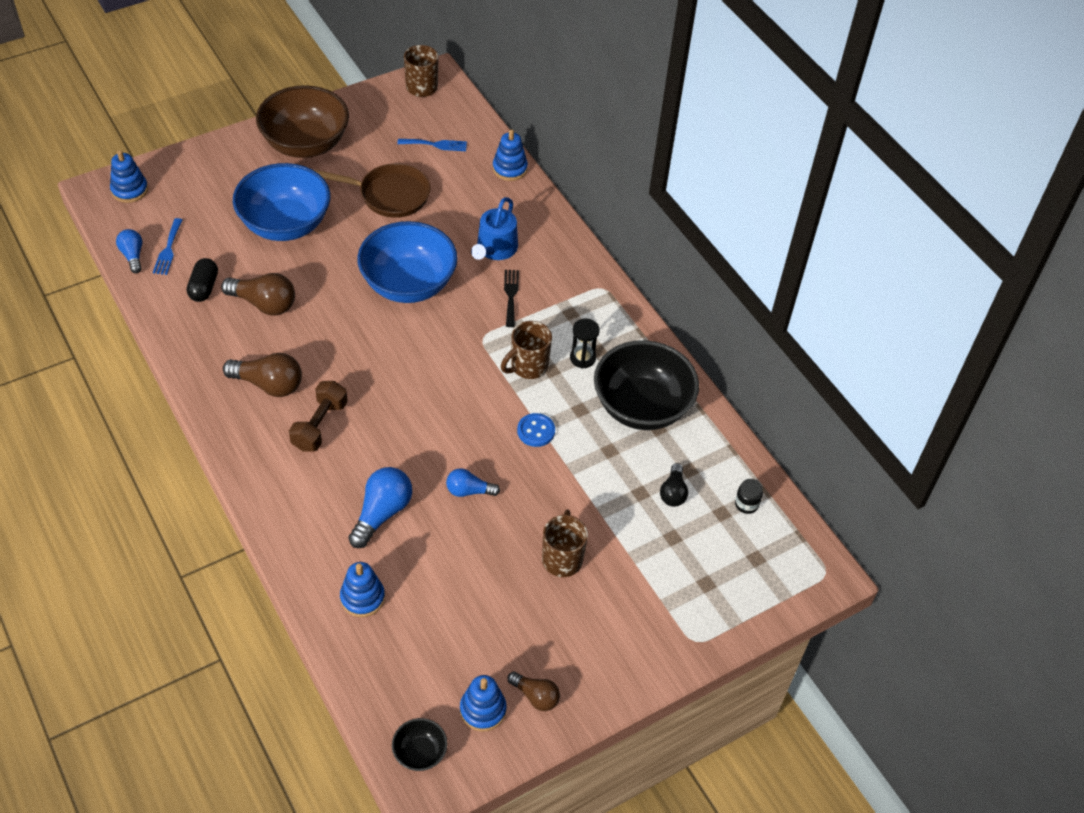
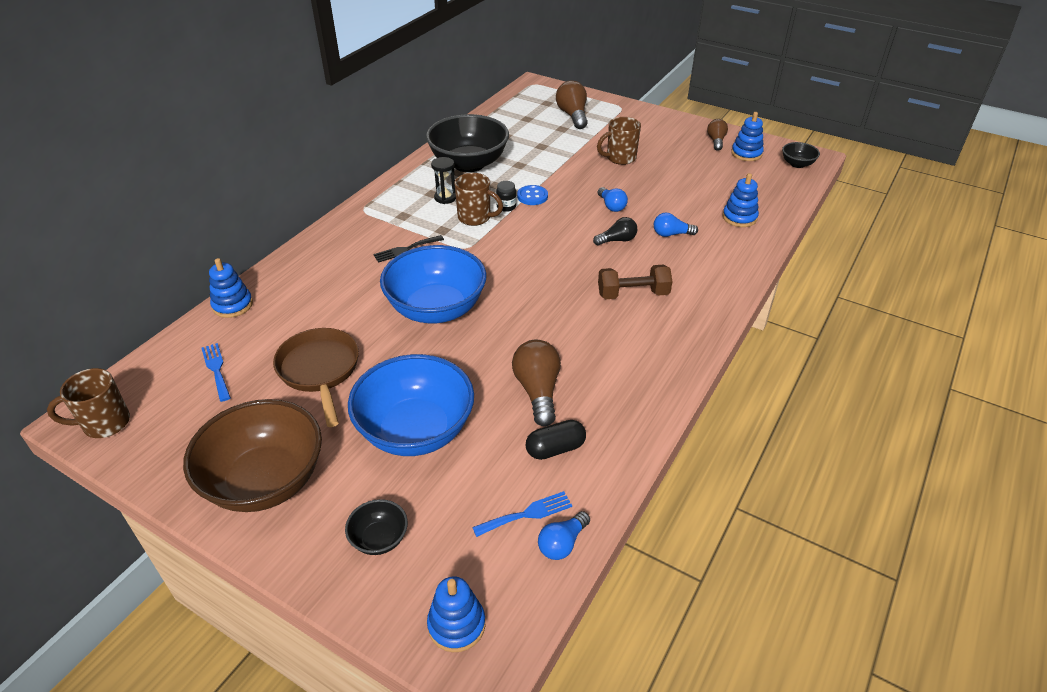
camera: 115 degrees left, 10 degrees down
(215, 179) = (379, 539): none -> black bowl
(268, 384) = (624, 341): brown light bulb -> brown light bulb (573, 115)
(381, 513) = (671, 234): blue light bulb -> blue light bulb, size x0.62
(495, 249) = (354, 276): blue watering can -> none
(673, 492) = (528, 136): black light bulb -> black light bulb (617, 240)
(746, 504) = (511, 113): black jar -> black jar (506, 207)

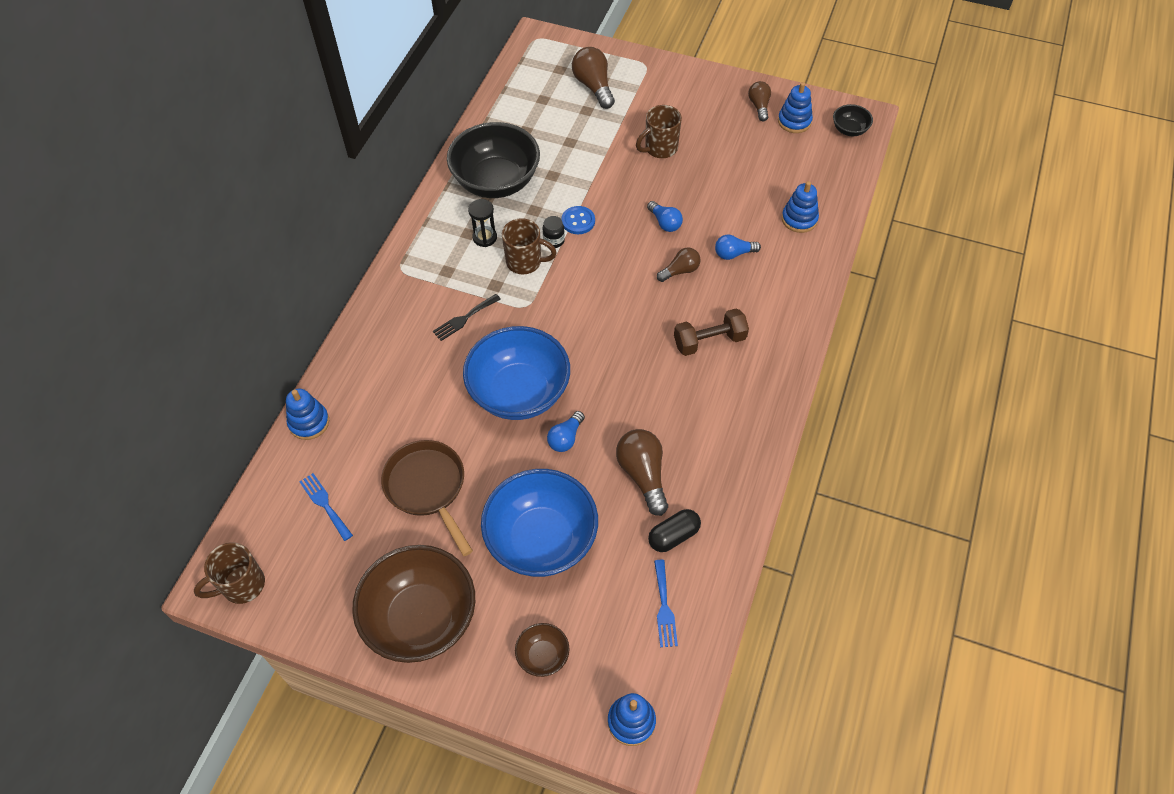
camera: 10 degrees left, 15 degrees up
(379, 539) = (543, 656): black bowl -> brown bowl
(527, 514) = (664, 607): blue fork -> blue fork turned 120 degrees clockwise
(562, 543) = (701, 630): blue light bulb -> blue light bulb (566, 438)
(617, 240) = (680, 271): black light bulb -> brown light bulb

